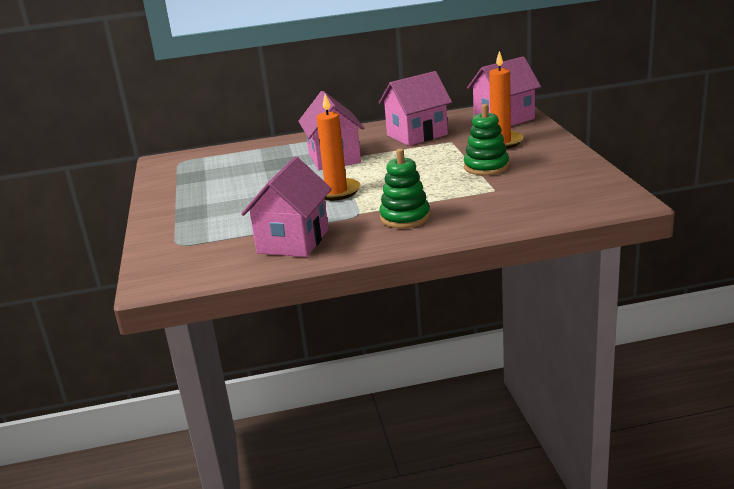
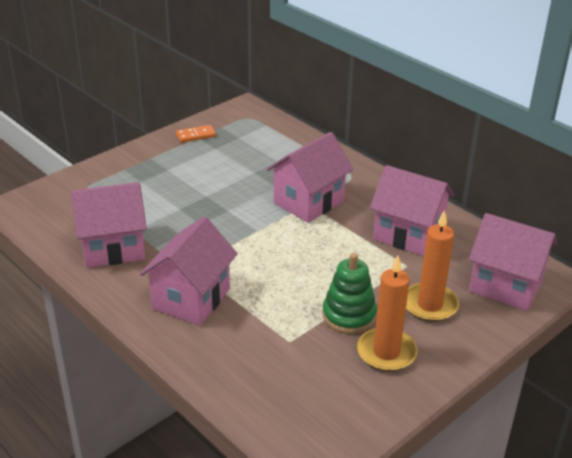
camera: 55 degrees right, 10 degrees up
(172, 185) = (196, 135): none -> orange domino
(336, 192) = (229, 233): orange candle -> orange candle (386, 352)
(405, 217) = (191, 299): green stacking toy -> pink house

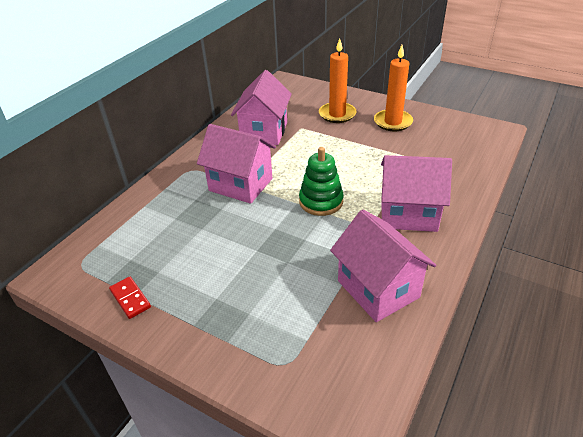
camera: 105 degrees left, 5 degrees up
(196, 135) = (130, 298): orange domino -> red domino
(349, 315) = (370, 140): green stacking toy -> green stacking toy (321, 201)
(505, 286) = (300, 93): pink house -> none

